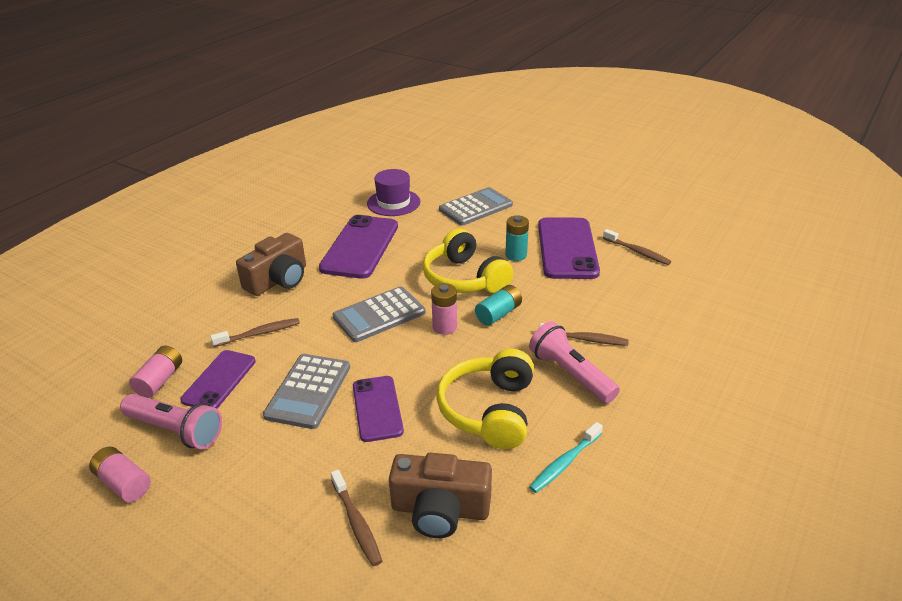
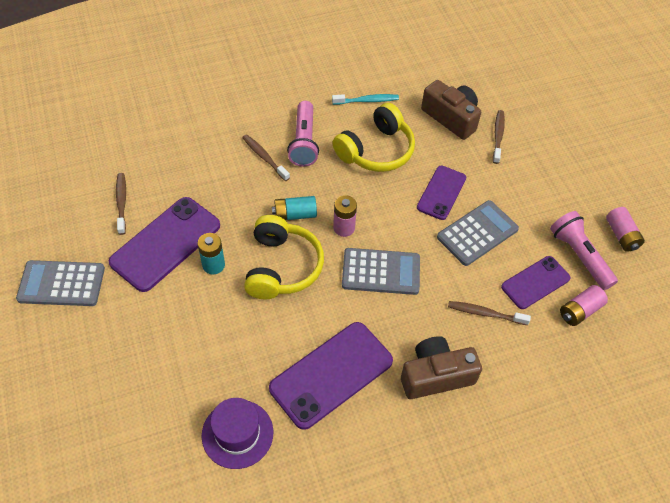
camera: 145 degrees left, 20 degrees up
(475, 207) = (169, 360): grey calculator -> grey calculator (61, 284)

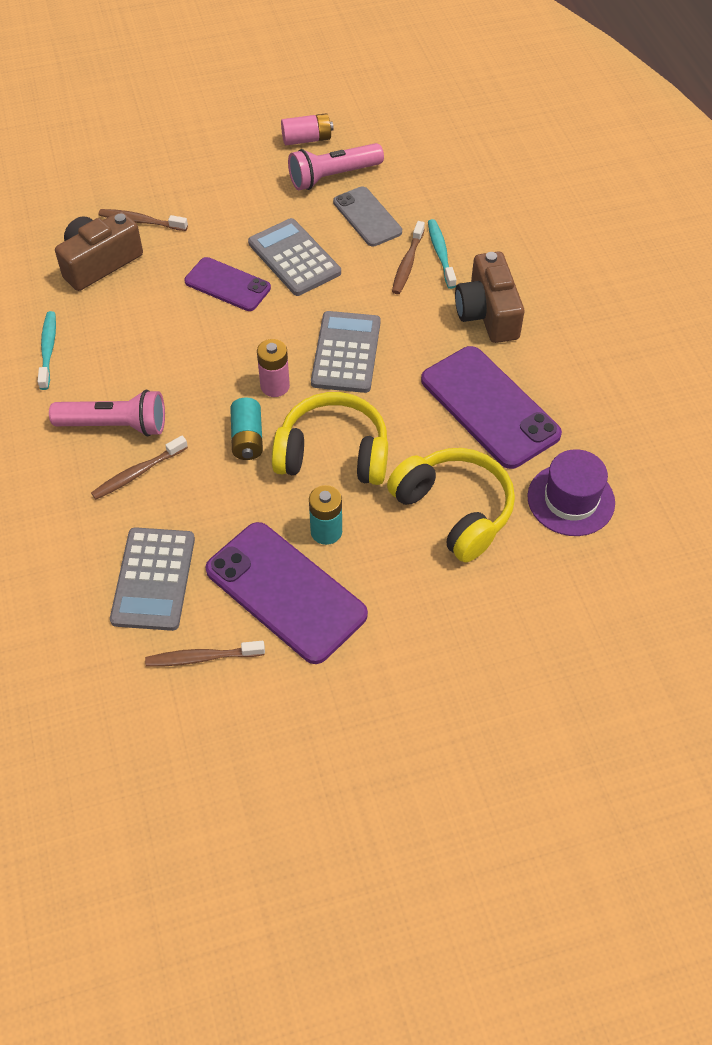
camera: 85 degrees left, 0 degrees up
(61, 284) = (350, 726): grey calculator -> grey calculator (154, 579)
(376, 150) = (145, 345): yellow headphones -> yellow headphones (454, 511)
(502, 339) = (440, 253): none -> turquoise toothbrush
(535, 282) = (367, 217): purple phone -> grey phone
(580, 311) = (405, 187): pink battery -> none

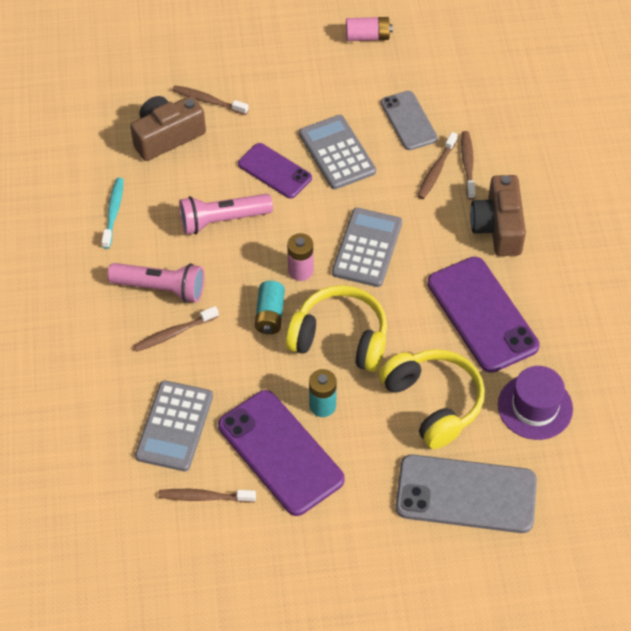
camera: 10 degrees right, 0 degrees up
(333, 176) = (385, 77): pink flashlight -> pink flashlight (222, 220)
(440, 253) = (467, 164): turquoise toothbrush -> brown toothbrush
(513, 609) = (466, 494): none -> grey phone

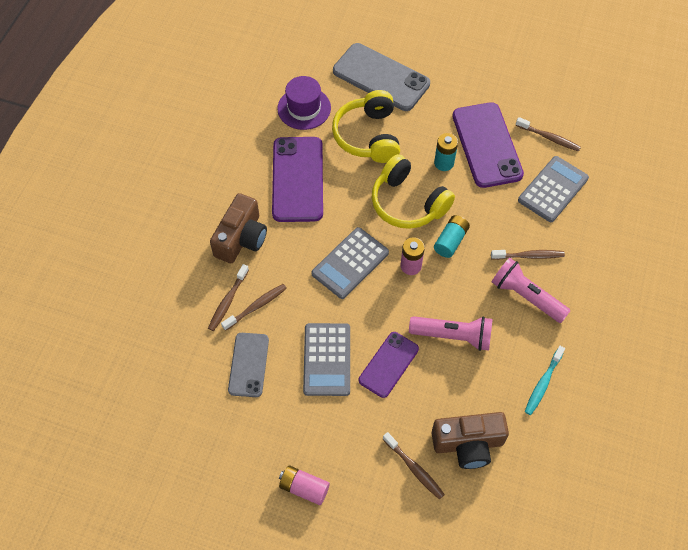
camera: 155 degrees left, 5 degrees up
(274, 171) = (388, 364): purple phone -> purple phone turned 60 degrees clockwise
(368, 36) = (228, 477): pink battery -> pink battery (304, 488)

